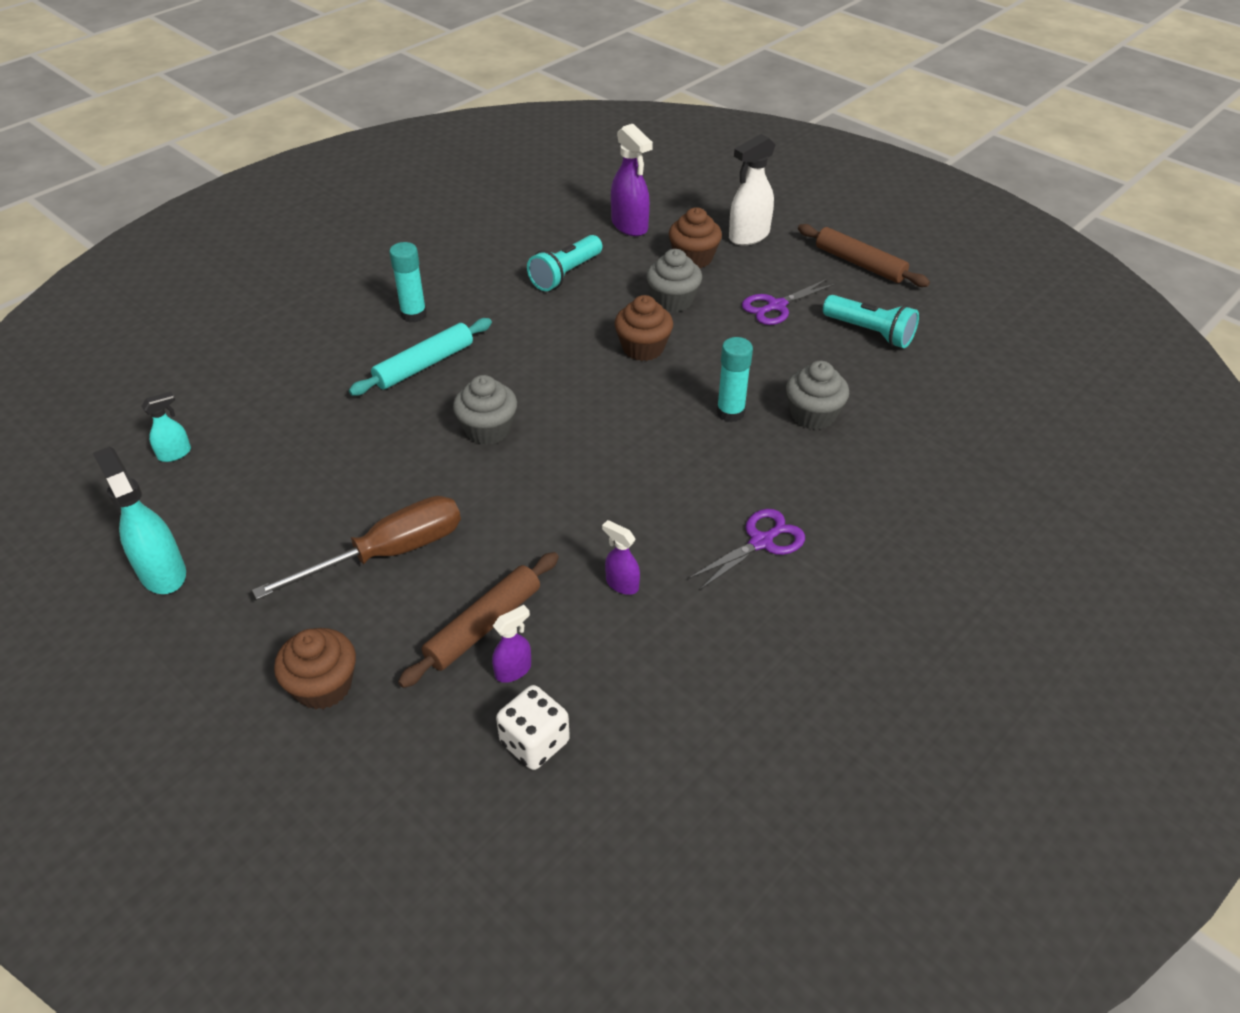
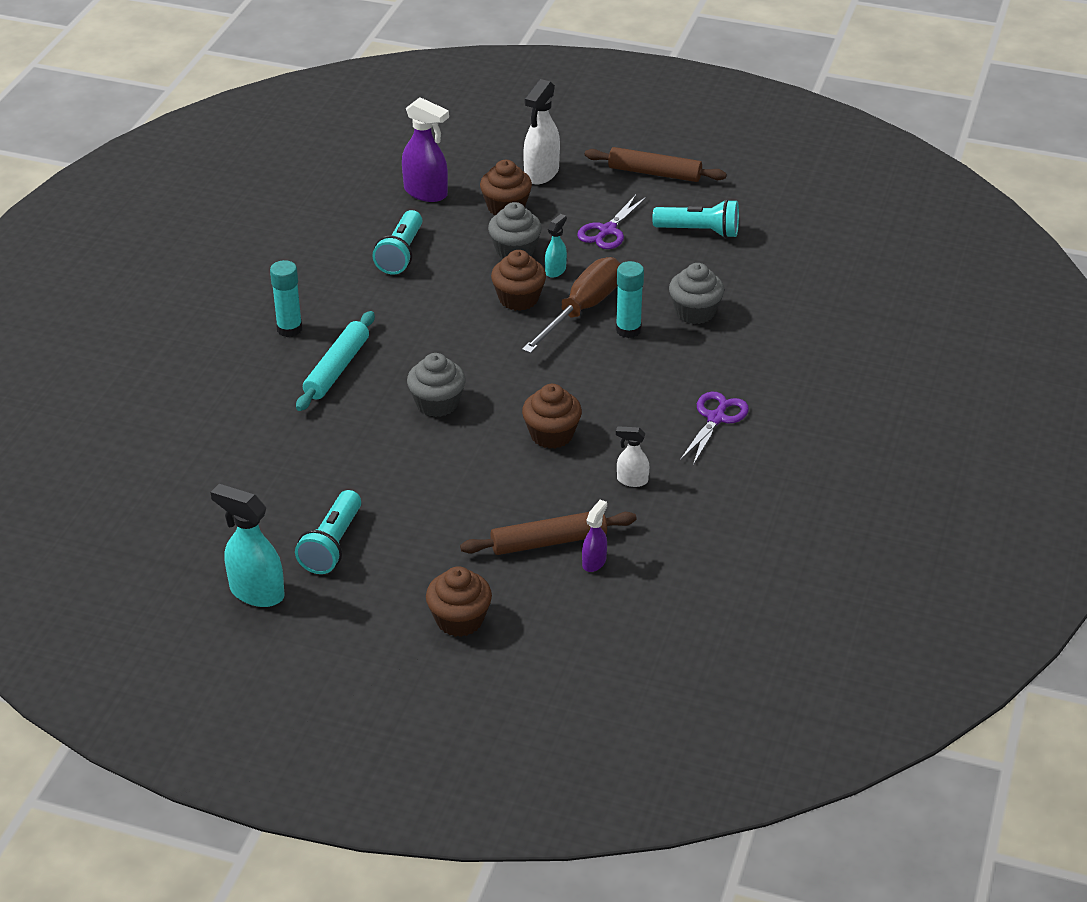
camera: 25 degrees left, 5 degrees down
(175, 454) = (177, 506): turquoise spray bottle -> turquoise spray bottle (555, 270)
(273, 547) = (332, 545): none -> turquoise flashlight
(388, 553) = (432, 519): brown screwdriver -> brown screwdriver (582, 309)
(484, 625) = (549, 541): brown rolling pin -> brown rolling pin turned 60 degrees clockwise
(534, 742) = (644, 599): white dice -> none
(574, 501) = (551, 435): none -> brown cupcake
(621, 584) = (632, 480): purple spray bottle -> white spray bottle

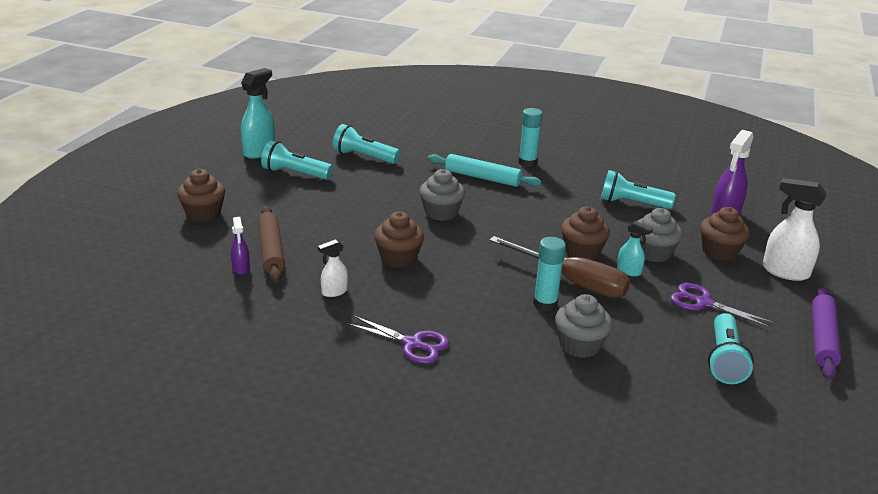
camera: 90 degrees right, 10 degrees down
(274, 480) = (364, 157): none -> turquoise flashlight
(594, 562) = (241, 268): purple spray bottle -> purple spray bottle turned 45 degrees clockwise
(632, 480) = (334, 292): white spray bottle -> white spray bottle turned 135 degrees counterclockwise
(654, 173) = (822, 338): brown rolling pin -> purple rolling pin

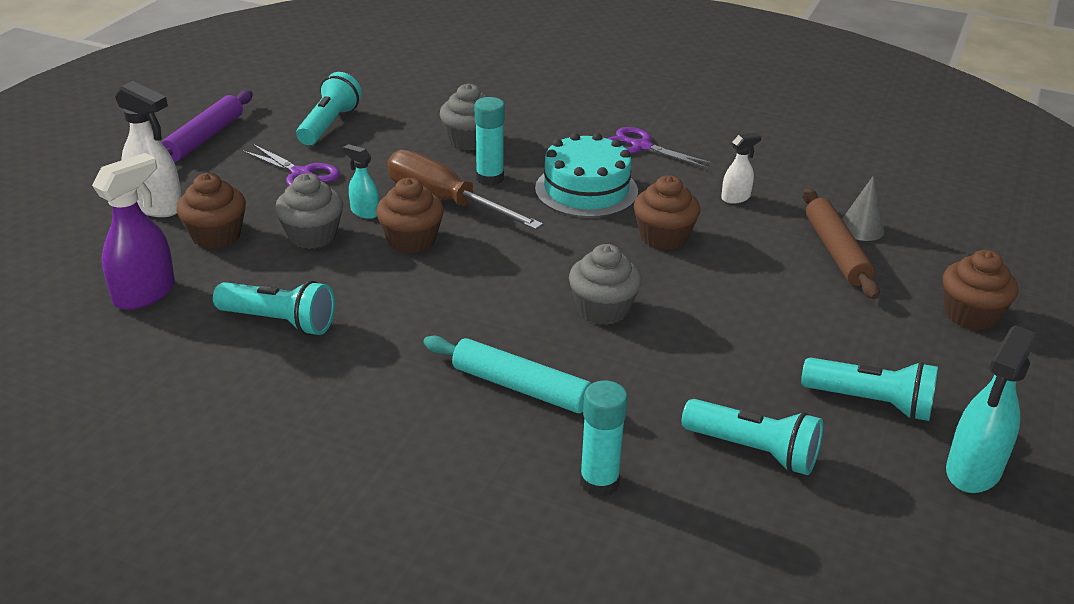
camera: 175 degrees left, 5 degrees up
(241, 268) = (861, 228): purple spray bottle -> grey cone
(461, 295) = (586, 190): none -> turquoise cake
(527, 162) = (420, 429): turquoise glue stick -> turquoise glue stick (599, 482)

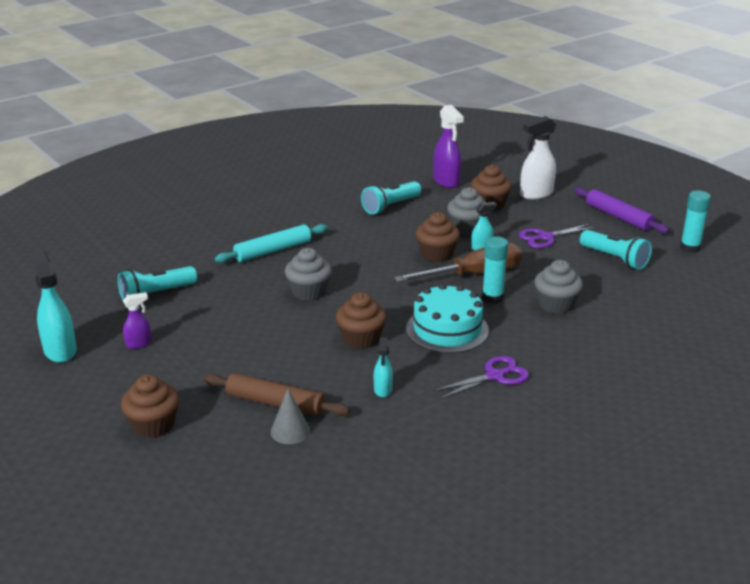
camera: 120 degrees right, 5 degrees down
(599, 482) = (190, 251): turquoise glue stick -> turquoise glue stick (690, 248)
(736, 198) = (383, 390): white spray bottle -> turquoise spray bottle
(871, 402) = (139, 344): turquoise flashlight -> purple spray bottle

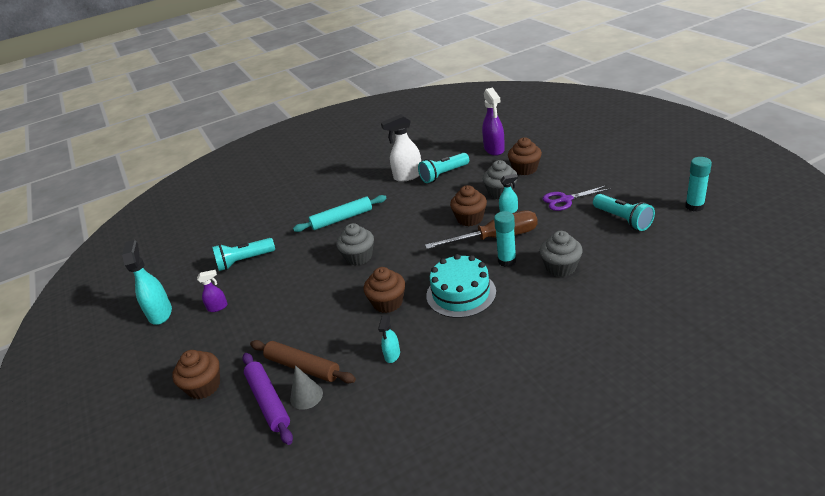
camera: 15 degrees right, 5 degrees up
(495, 376) = (490, 342): purple scissors -> none
(536, 194) = (566, 158): white spray bottle -> white spray bottle (407, 176)
(618, 217) = (634, 177): purple rolling pin -> purple rolling pin (268, 401)

